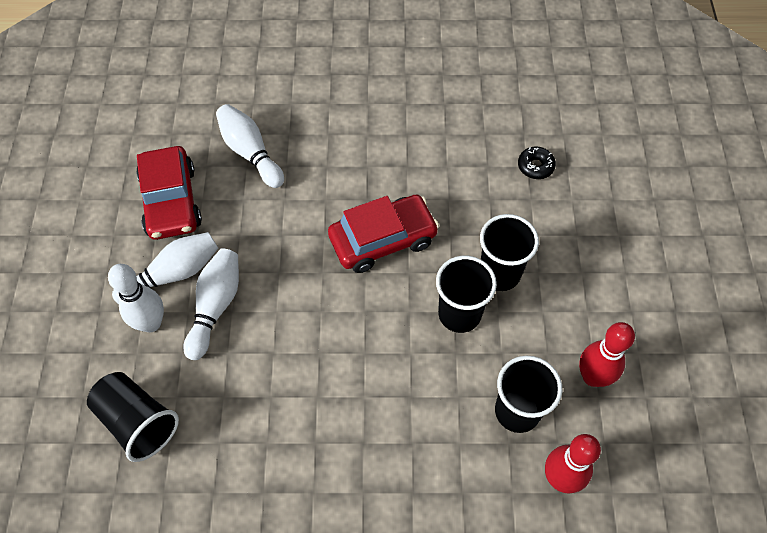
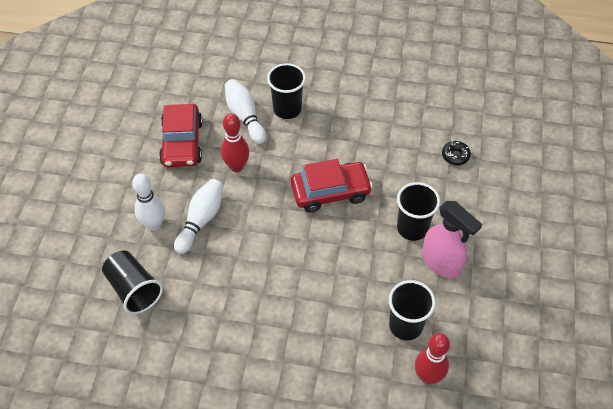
camera: 10 degrees right, 5 degrees down
(173, 274) = (175, 194): white bowling pin -> none
(459, 314) = (376, 252): black cup -> black cup (287, 109)
(546, 315) = (441, 263): none -> pink spray bottle
(592, 377) = (467, 311): red bowling pin -> red bowling pin (236, 166)

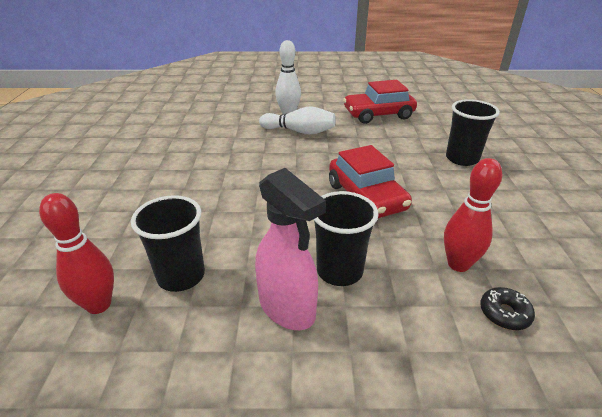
camera: 80 degrees right, 20 degrees down
(134, 289) = (225, 114): black cup -> none
(236, 166) = (368, 140): red bowling pin -> red bowling pin (458, 264)
(245, 117) = (431, 138): white bowling pin -> none
(441, 263) = (287, 308): pink spray bottle -> pink spray bottle turned 75 degrees counterclockwise

